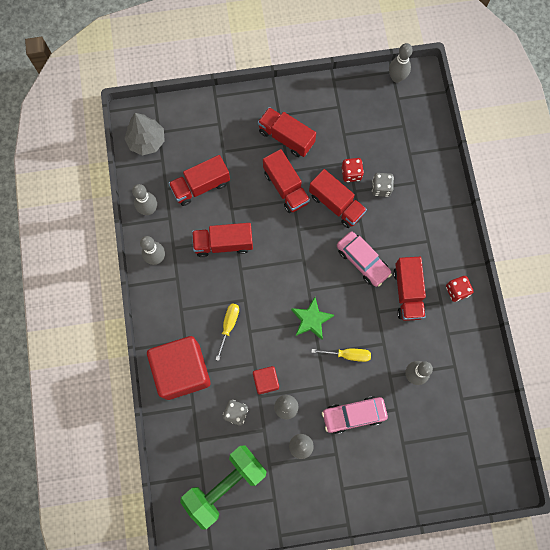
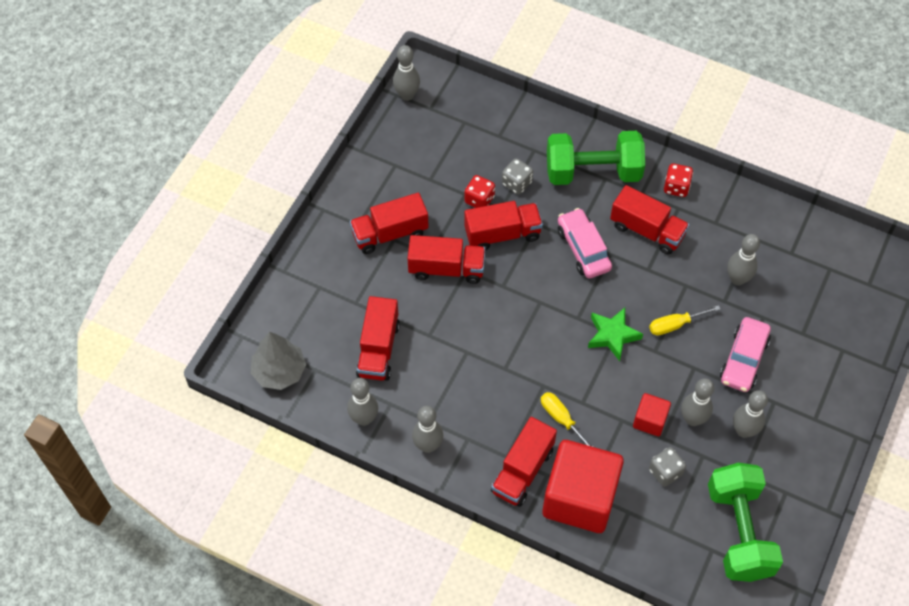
camera: 55 degrees left, 15 degrees down
(223, 243) = (463, 367): red truck -> red truck (522, 471)
(348, 355) = (675, 325): yellow screwdriver -> yellow screwdriver turned 150 degrees counterclockwise
(362, 261) = (583, 249): pink car -> pink car turned 105 degrees counterclockwise
(427, 230) = (593, 172): none -> green dumbbell

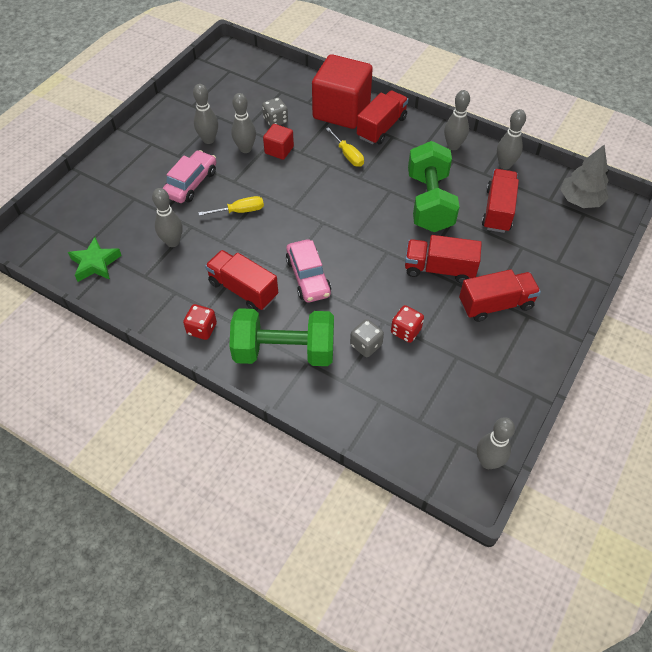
camera: 175 degrees left, 5 degrees down
(502, 234) = (384, 296): red truck -> none
(612, 335) = (295, 207): green star -> green star (95, 263)
(739, 531) = (233, 88): green dumbbell -> green dumbbell (429, 202)

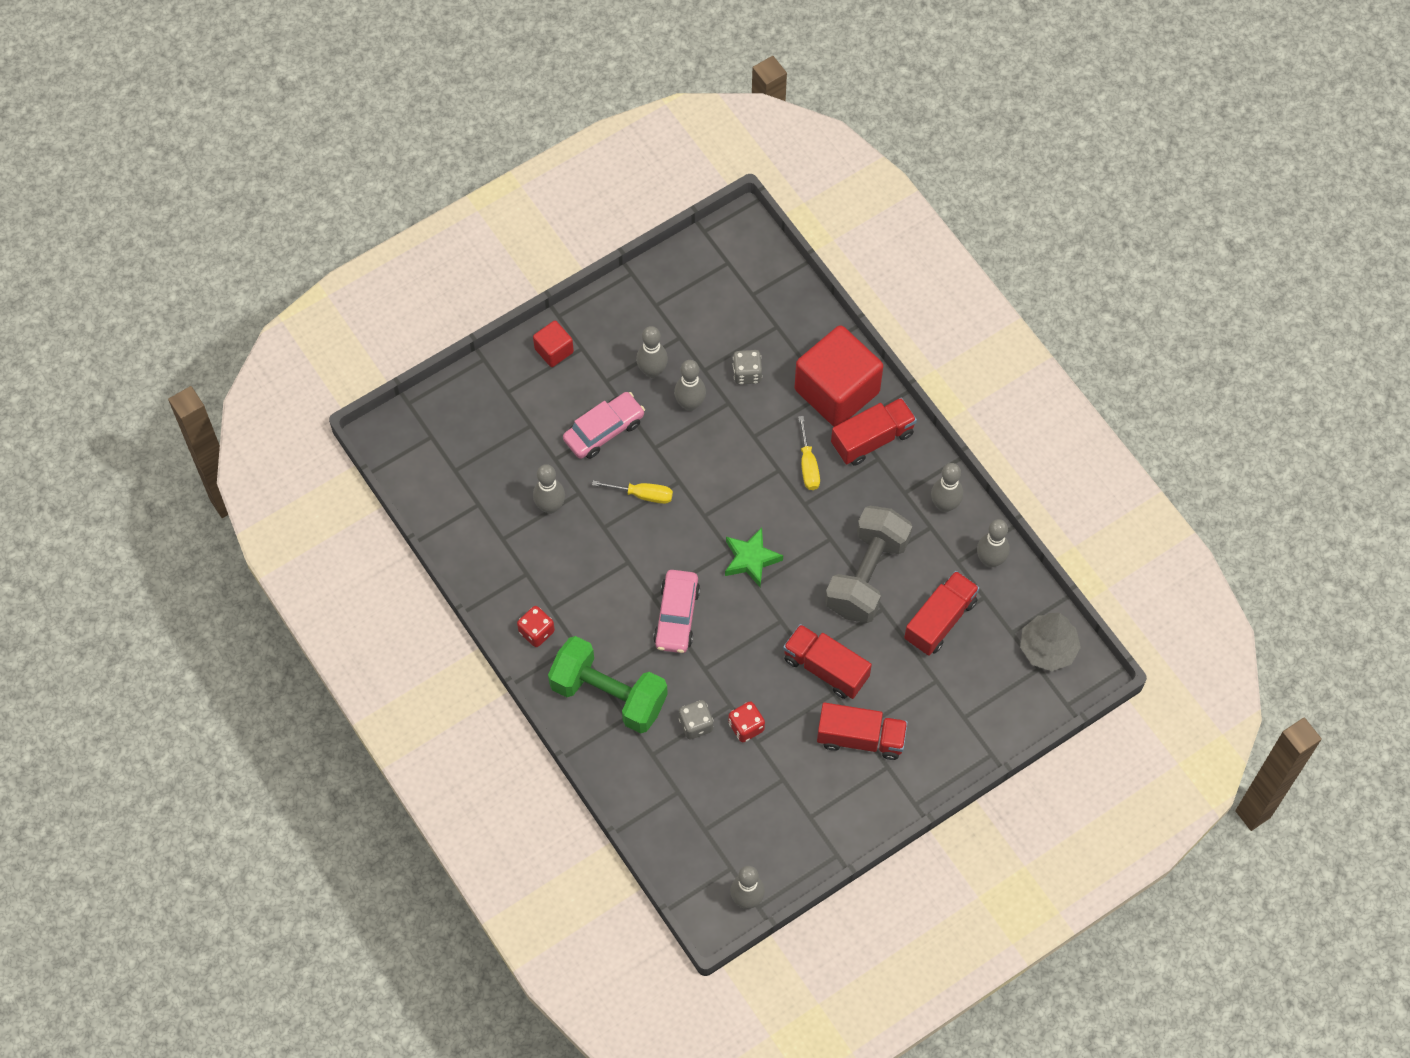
camera: 25 degrees right, 10 degrees up
(95, 263) = (457, 500): green star -> green star (751, 559)
(243, 289) = (600, 602): red truck -> none
(279, 150) = (729, 422): red cube -> red cube (554, 350)
(429, 202) = (866, 575): green dumbbell -> grey dumbbell

